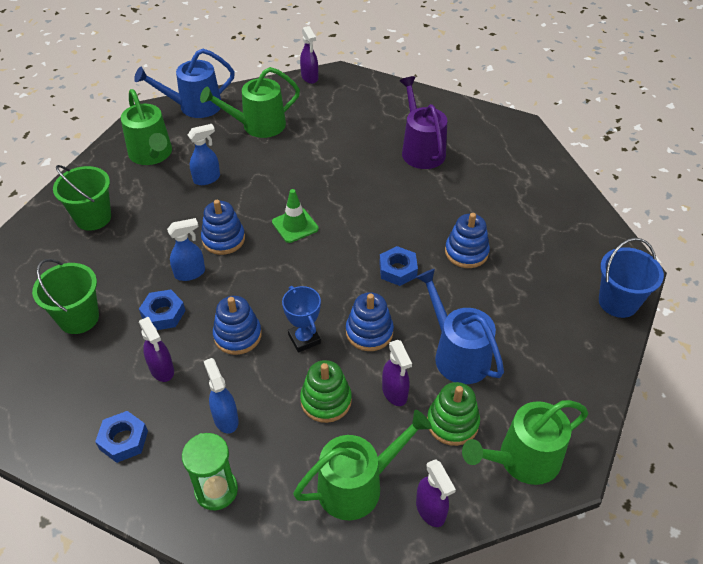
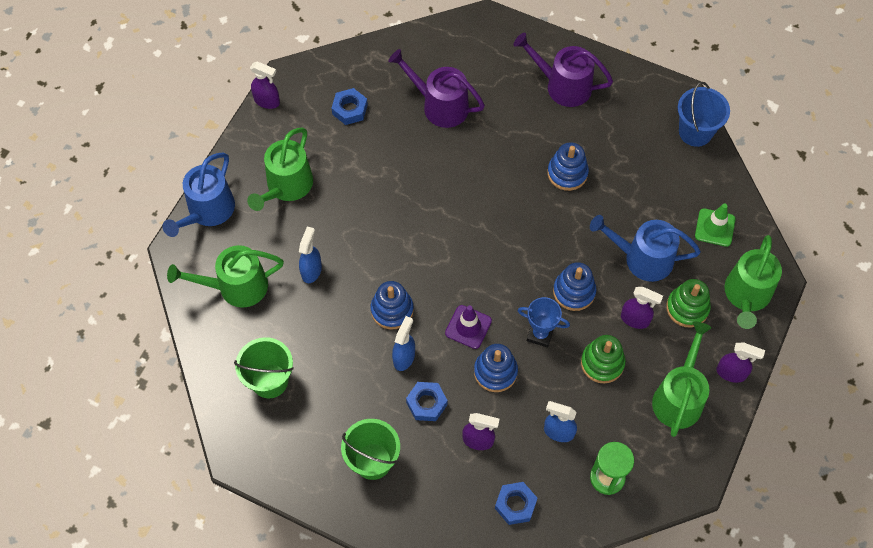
camera: 45 degrees left, 15 degrees up
(152, 154) = (236, 287): green watering can -> green watering can turned 150 degrees clockwise
(259, 291) = (468, 327): none -> purple traffic cone
(295, 225) = (428, 253): green traffic cone -> green traffic cone (715, 227)
(398, 270) = (539, 227): blue nut -> blue nut (349, 109)
(533, 198) = (563, 86): none -> purple watering can

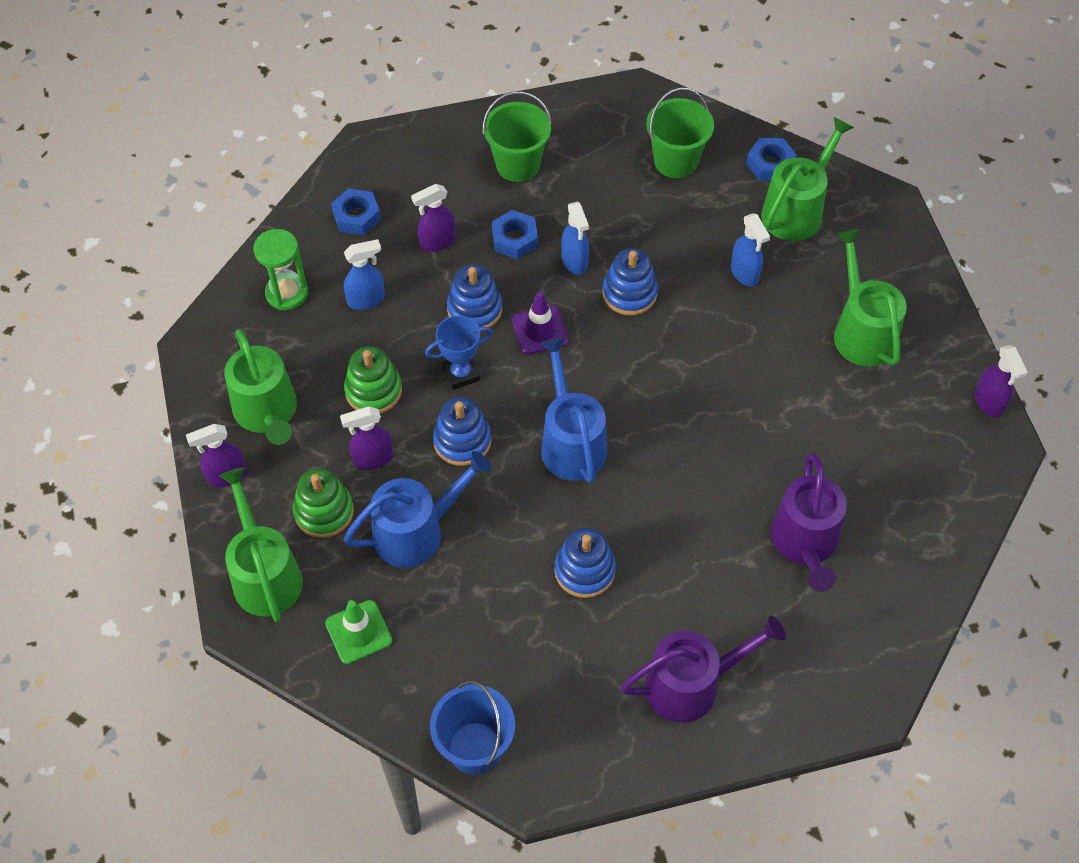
camera: 140 degrees right, 5 degrees down
(208, 211) = (905, 254): blue watering can -> blue watering can (571, 443)
(267, 101) = (989, 402): purple spray bottle -> purple spray bottle turned 90 degrees counterclockwise
(349, 109) = (895, 461): blue nut -> blue nut (770, 164)
(440, 106) = (805, 543): purple watering can -> purple watering can turned 105 degrees clockwise

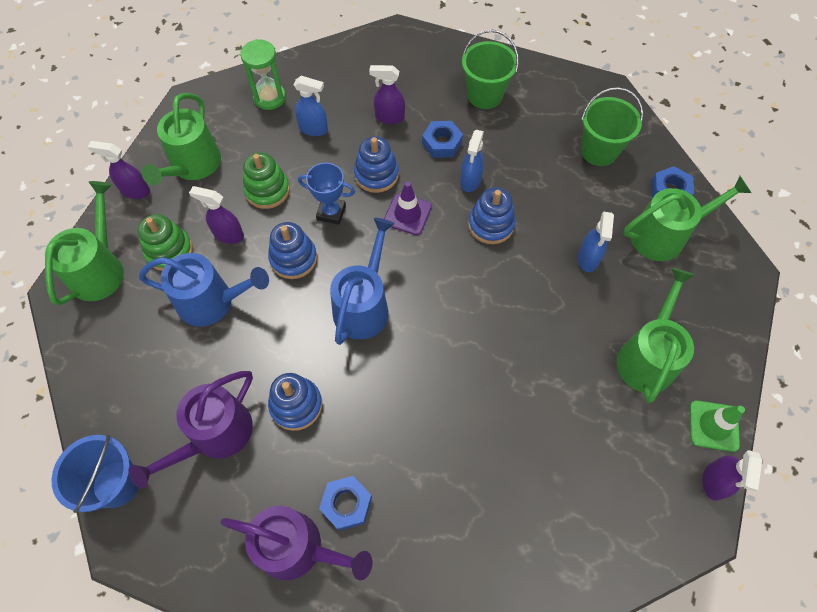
camera: 35 degrees right, 5 degrees up
(356, 216) = (353, 73): blue nut -> blue nut (346, 504)
(358, 632) = (119, 346): green traffic cone -> green traffic cone (713, 426)
(805, 543) = (472, 496): purple watering can -> purple watering can (215, 435)

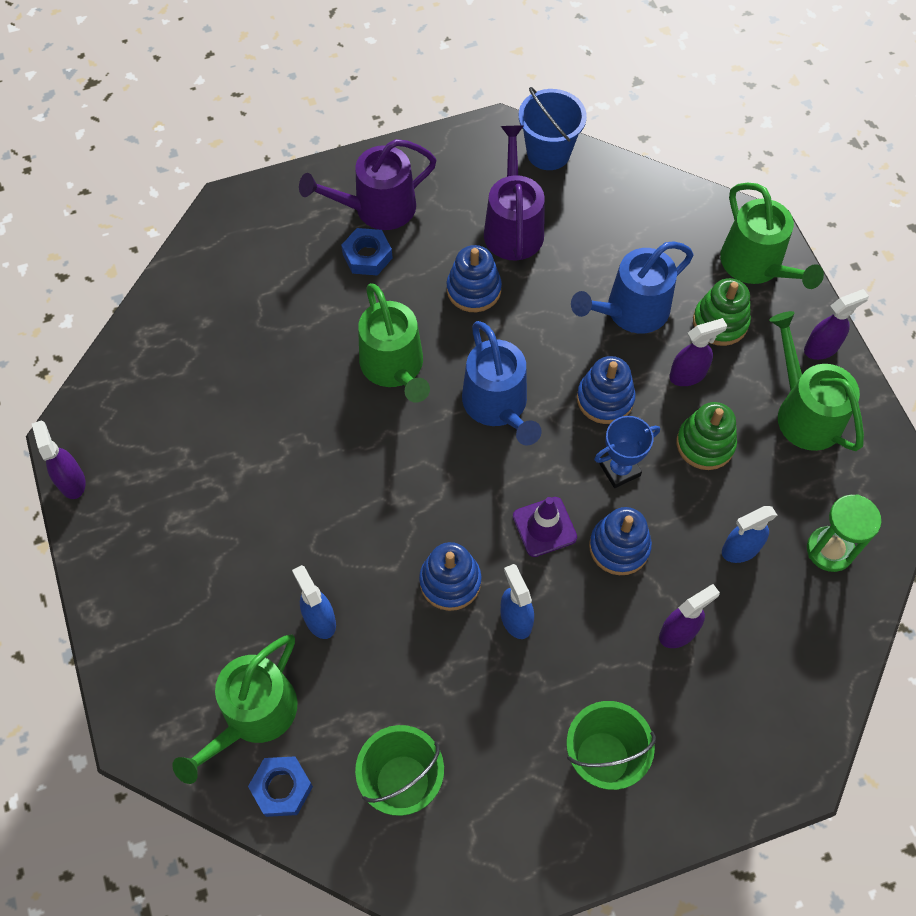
camera: 140 degrees right, 0 degrees up
(442, 143) = (589, 644): blue nut -> none
(647, 357) = (194, 554): green watering can -> green watering can (394, 367)
(713, 426) = (94, 532): green traffic cone -> none

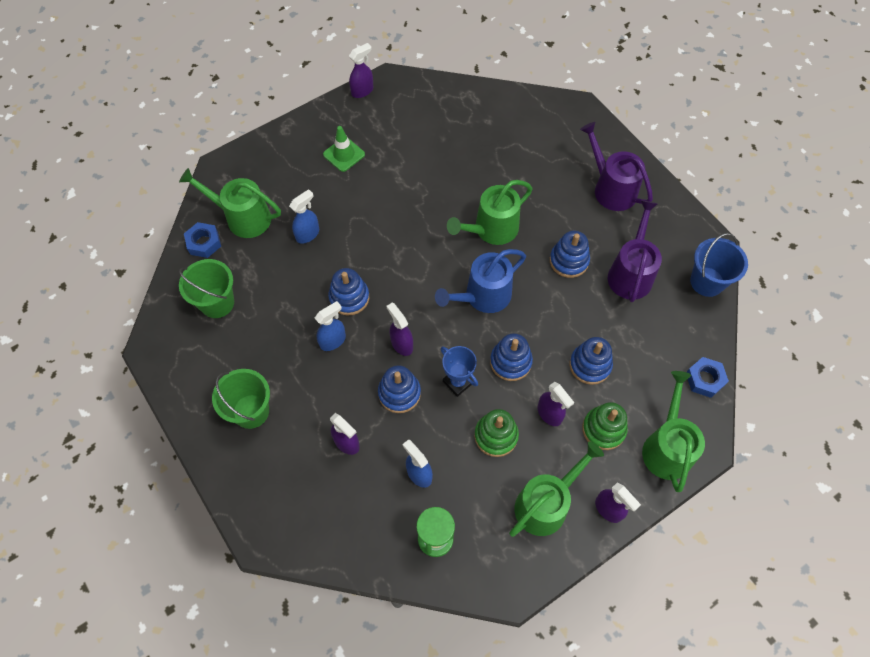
camera: 75 degrees right, 0 degrees up
(187, 535) = (344, 154): none -> green traffic cone
(367, 256) = (570, 193): blue nut -> blue nut (705, 379)
(513, 227) = (630, 273): purple watering can -> purple watering can turned 60 degrees counterclockwise
(544, 527) = (401, 344): purple traffic cone -> purple spray bottle
(631, 311) = (590, 365): blue watering can -> blue stacking toy
(756, 265) = (667, 447): green watering can -> green watering can turned 135 degrees clockwise

